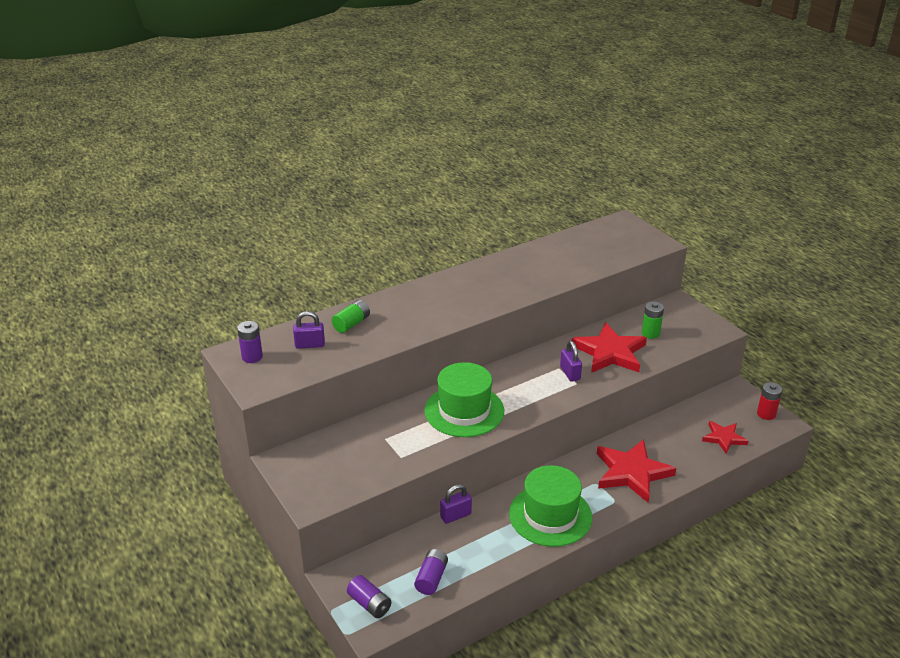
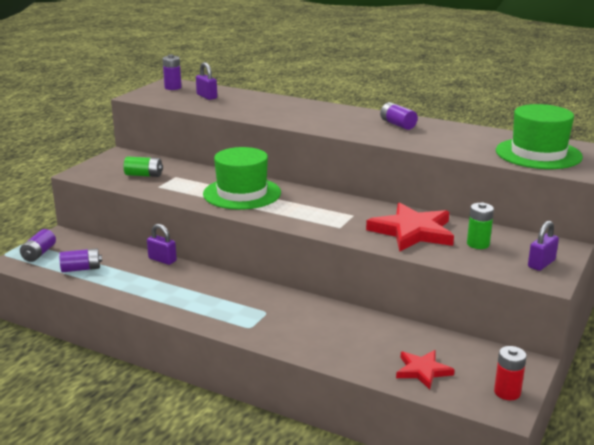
camera: 60 degrees right, 10 degrees down
(351, 324) = (250, 100): green battery -> green battery (144, 175)
(498, 274) = (397, 124): none -> purple battery
(550, 515) = (199, 300): green hat -> green hat (538, 154)
(570, 373) = (351, 221): purple padlock -> purple padlock (541, 264)
(632, 473) = (301, 327): red star -> none

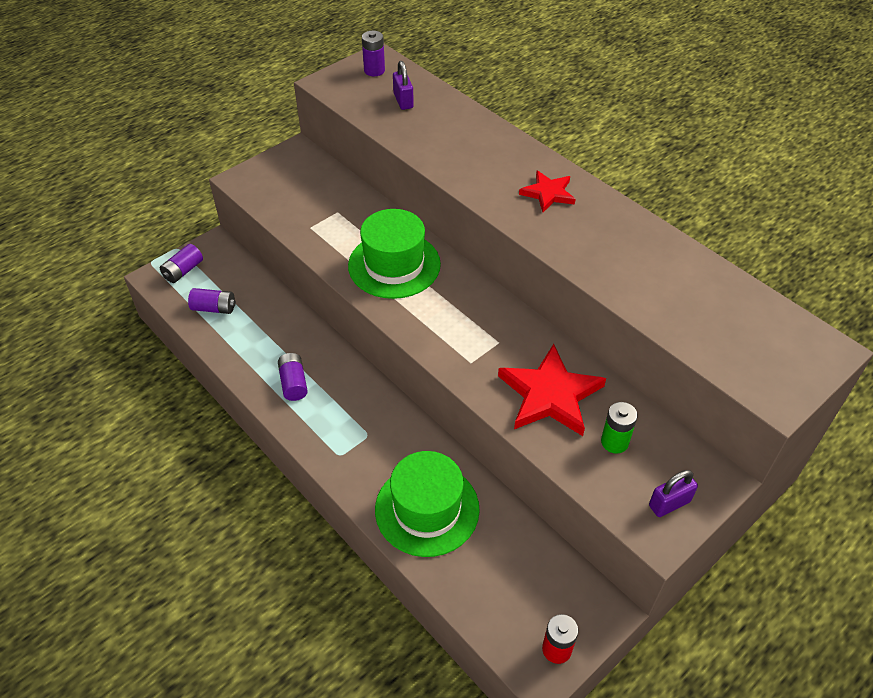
camera: 20 degrees right, 25 degrees up
(144, 175) = (305, 201): green battery -> none
(162, 260) = (300, 315): purple padlock -> none
(397, 124) = (600, 223): purple battery -> purple battery (293, 383)
(423, 371) = (484, 584): red star -> red star (548, 193)
(538, 154) = (743, 340): green hat -> green hat (427, 509)

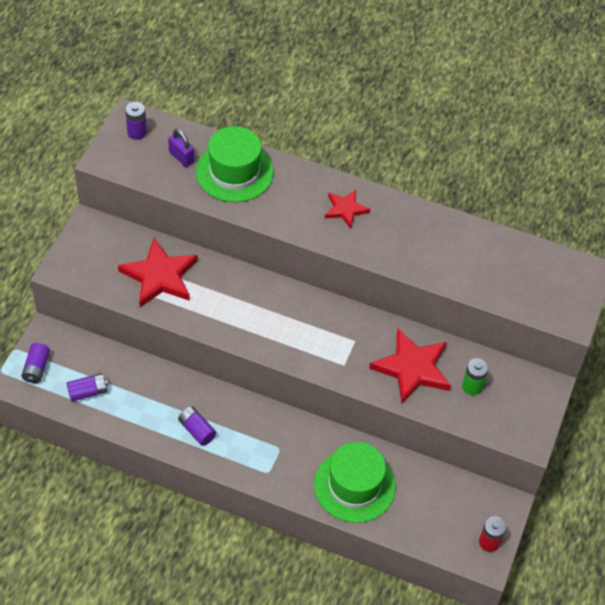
camera: 30 degrees left, 5 degrees up
(331, 214) = (160, 276): none -> red star
(394, 265) = (239, 305): green hat -> green hat (234, 172)
(669, 503) = (526, 416): purple padlock -> none

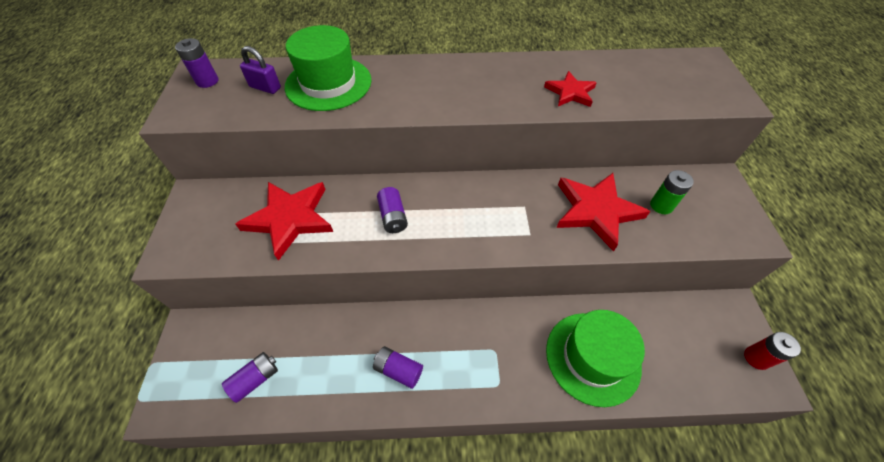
camera: 20 degrees left, 0 degrees up
(36, 368) = (184, 376): purple battery -> purple battery (393, 217)
(345, 209) = (459, 80): red star -> red star (570, 92)

